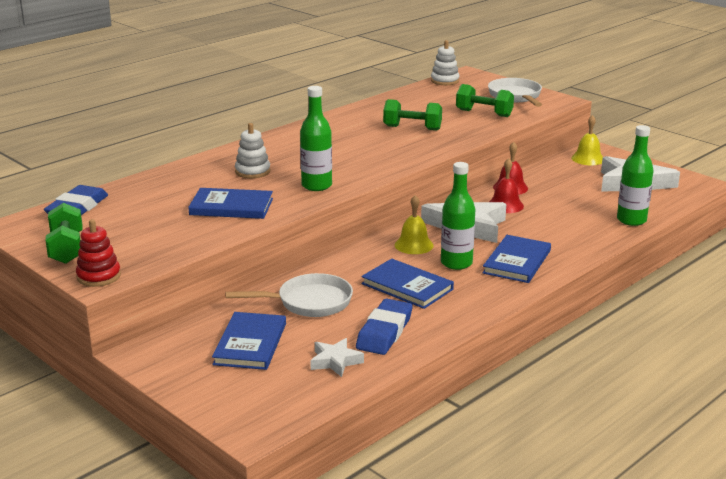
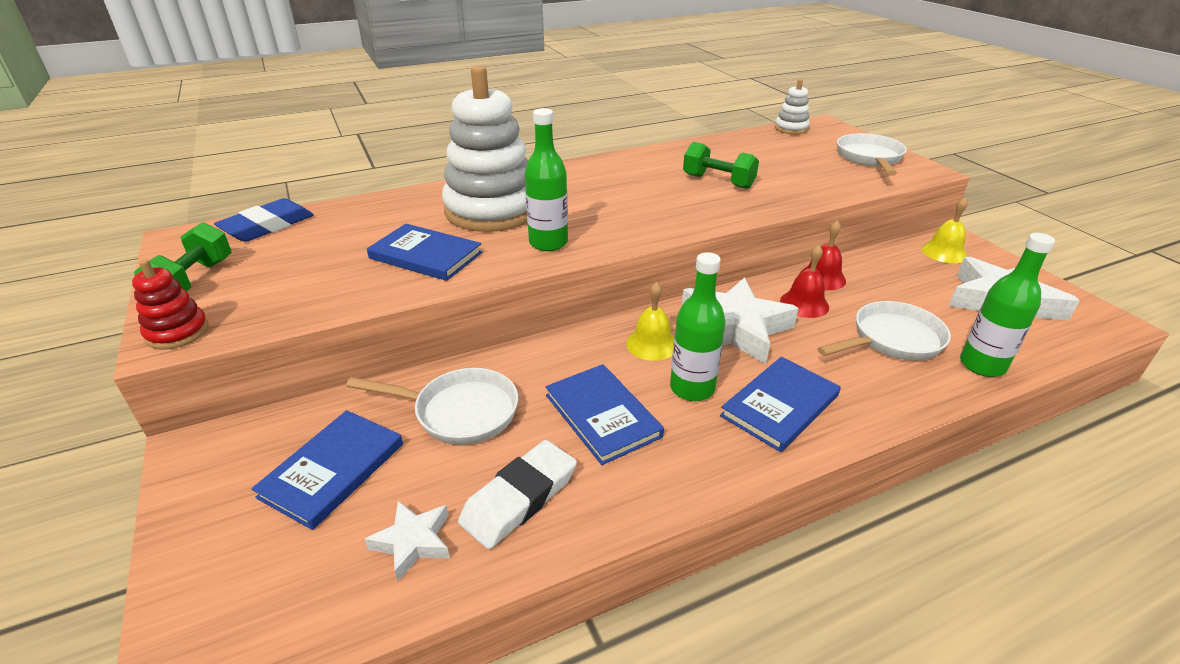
camera: 20 degrees right, 10 degrees up
(252, 171) = (492, 210): white stacking toy -> white stacking toy, size x2.22
(384, 332) = (519, 498): blue eraser -> white eraser
(484, 113) = (818, 174): green dumbbell -> none
(571, 216) = (891, 340): none -> white pan

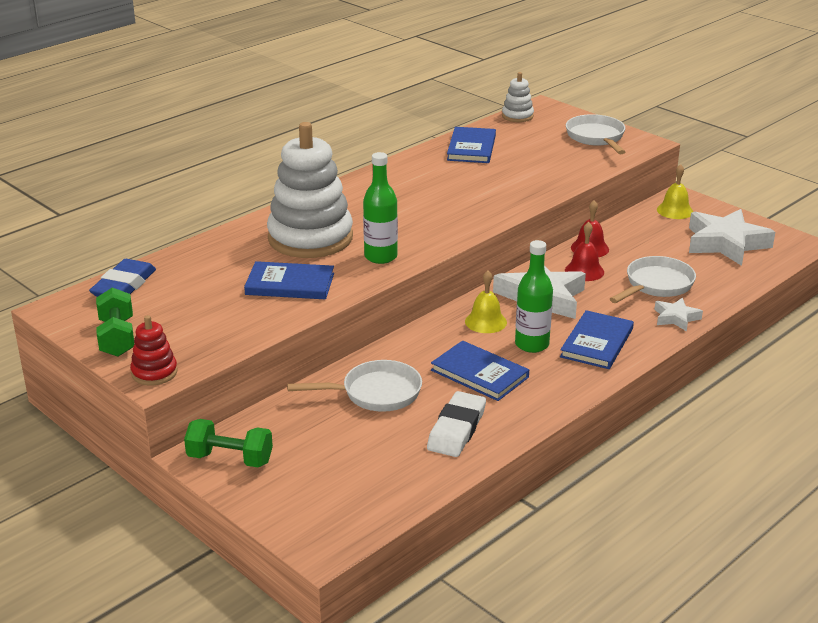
camera: 20 degrees left, 5 degrees down
(333, 470) = (316, 444): blue book -> blue book (471, 148)
(413, 542) = (406, 465): white star -> white star (676, 318)
(718, 181) = (482, 180): green dumbbell -> green dumbbell (230, 459)
(982, 365) = (721, 290): green bottle -> none

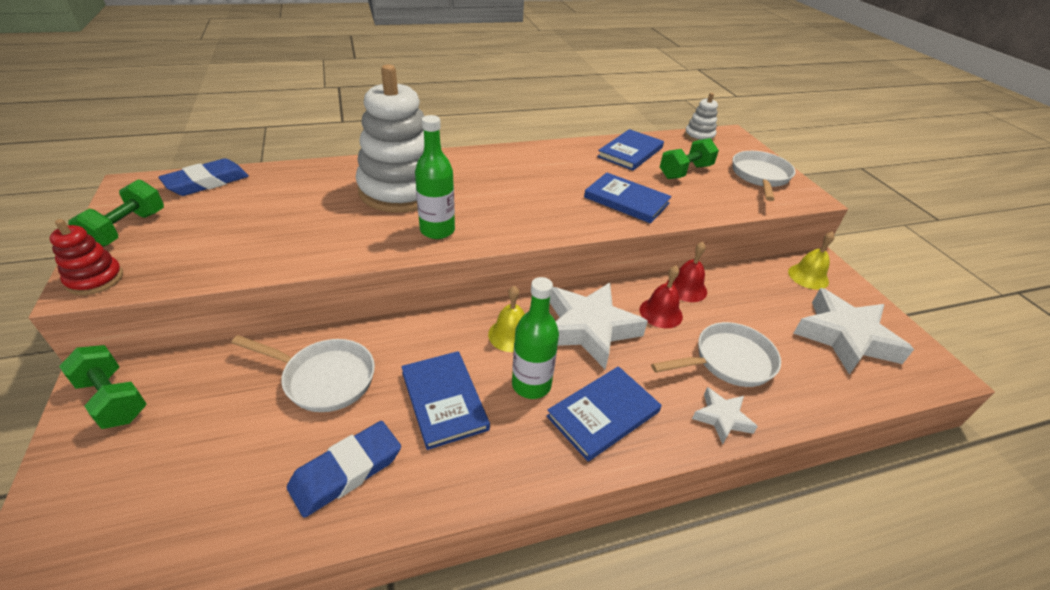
camera: 25 degrees right, 10 degrees up
(290, 284) = (327, 229): blue book -> blue book (626, 200)
(456, 429) = (346, 471): white eraser -> blue eraser
(533, 151) = (685, 172): none -> green dumbbell

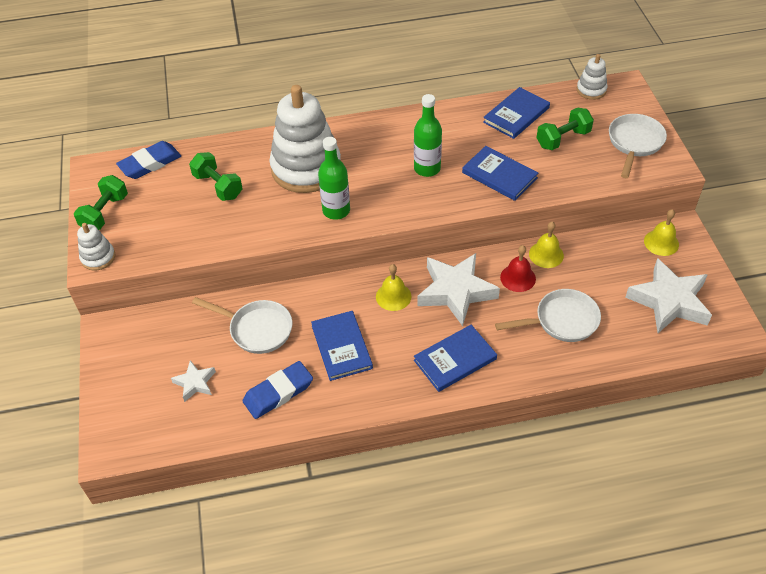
camera: 10 degrees right, 10 degrees up
(95, 279) = (98, 257): red stacking toy -> white stacking toy
(113, 399) = (121, 341): green dumbbell -> green dumbbell (218, 186)
(531, 385) = (405, 337): green bottle -> green bottle (427, 168)
(686, 288) = (546, 254): red bell -> yellow bell
(722, 418) = (543, 365): white star -> white star (195, 383)

